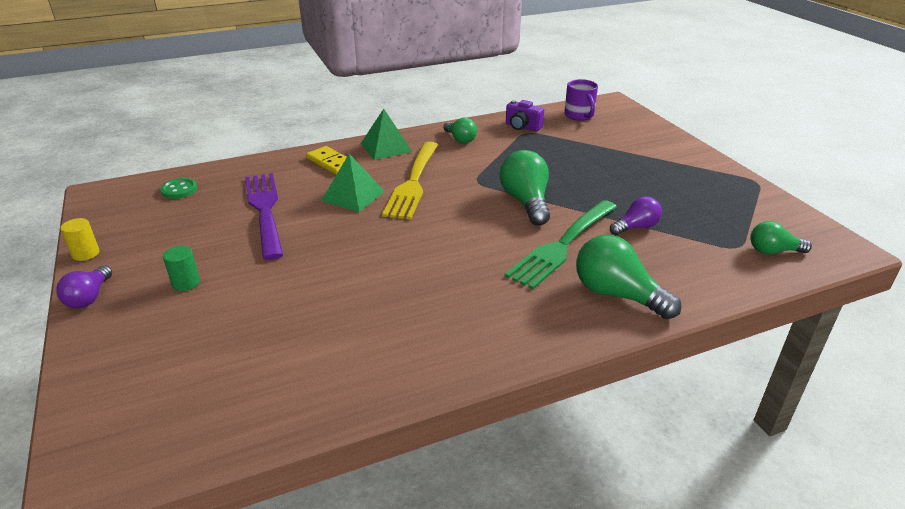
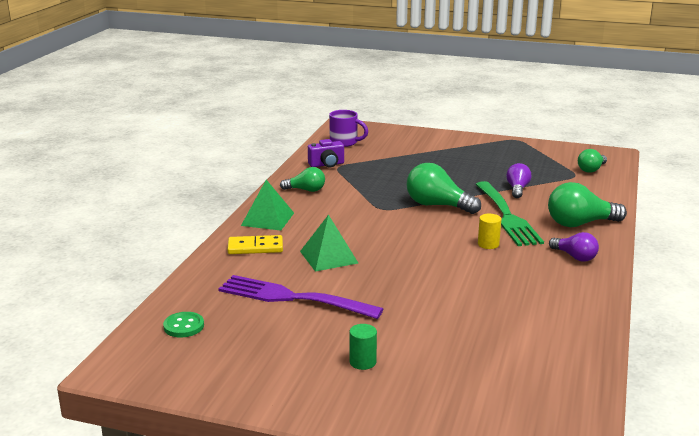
camera: 50 degrees left, 10 degrees down
(86, 253) = (236, 400): yellow cylinder -> yellow cylinder (488, 244)
(89, 297) = (322, 413): purple light bulb -> purple light bulb (575, 257)
(413, 182) = (344, 229): yellow fork -> none

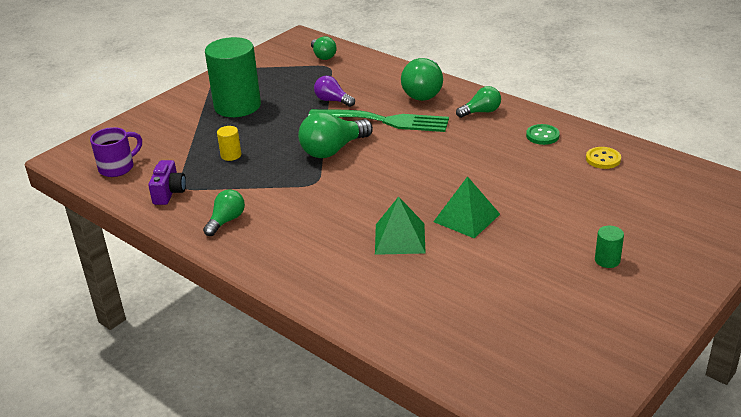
camera: 65 degrees left, 10 degrees up
(184, 326) = (496, 363): green button -> green button (542, 136)
(255, 247) = (346, 283): yellow domino -> none
(267, 219) = (280, 262): green pyramid -> green pyramid (466, 218)
(294, 298) = (473, 277): purple fork -> none
(467, 158) = (237, 106): none -> green cylinder
(488, 244) = (432, 145): yellow cylinder -> yellow cylinder (231, 155)
(551, 337) = (603, 159): none -> yellow button
(575, 257) = (481, 112): purple light bulb -> green light bulb

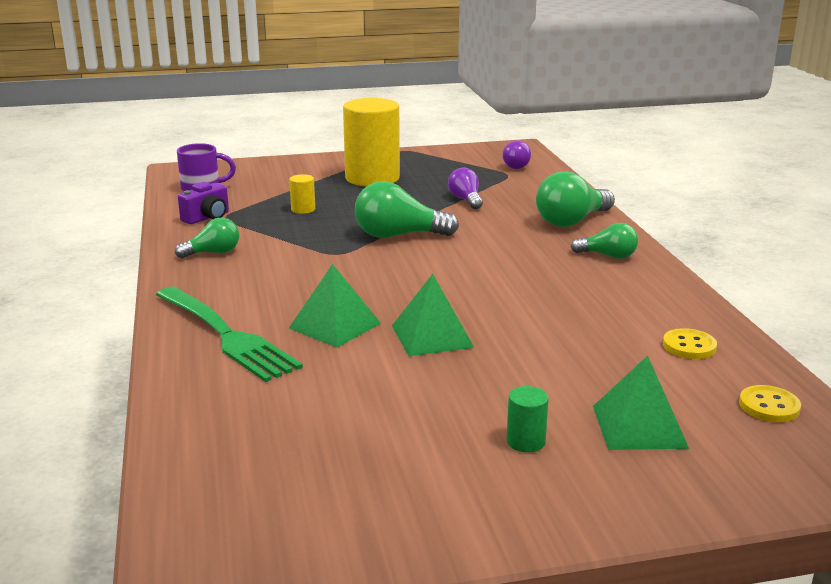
camera: 35 degrees right, 10 degrees down
(237, 106) = (372, 178): green cylinder -> yellow cylinder
(323, 56) = (517, 166): green light bulb -> purple light bulb
(383, 121) = (487, 230): green fork -> green fork (225, 335)
(542, 136) = (647, 299): green button -> none
(644, 223) = (639, 426): none -> green pyramid
(682, 180) = (769, 406): none -> yellow button

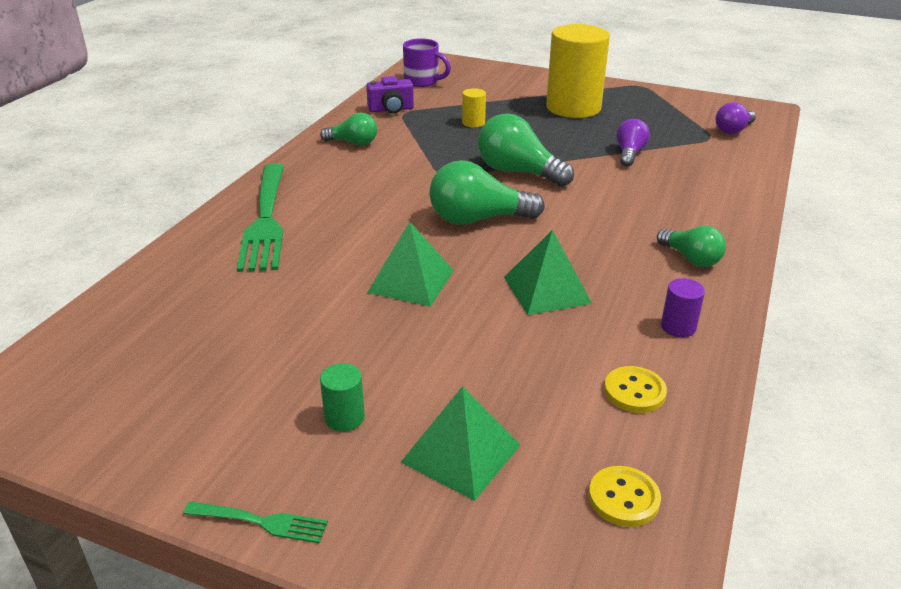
camera: 35 degrees right, 10 degrees up
(334, 325) = (351, 241): green pyramid -> green pyramid (547, 290)
(570, 530) = (260, 522): none -> green fork
(572, 221) = (706, 208): green light bulb -> green light bulb (478, 219)
(660, 299) = (678, 327): none -> purple cylinder

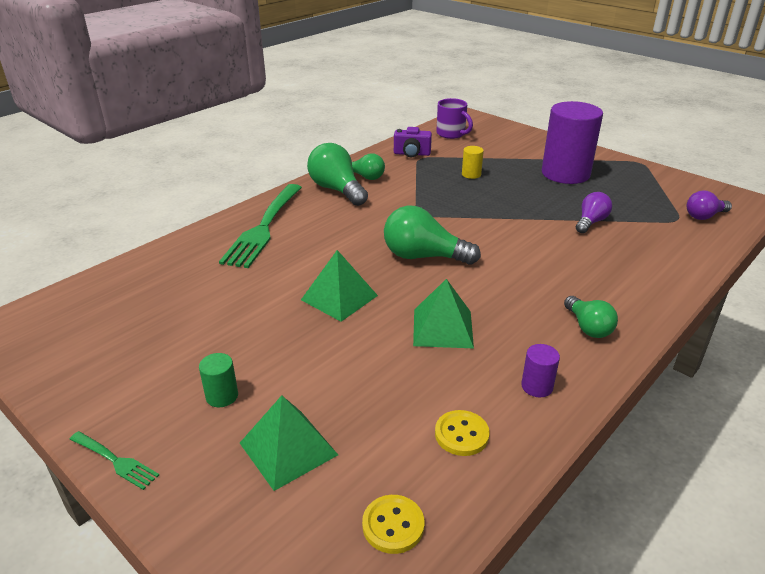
camera: 20 degrees right, 0 degrees up
(518, 172) = (482, 222): green light bulb -> green light bulb (337, 190)
(573, 107) = (565, 174): yellow cylinder -> purple cylinder

